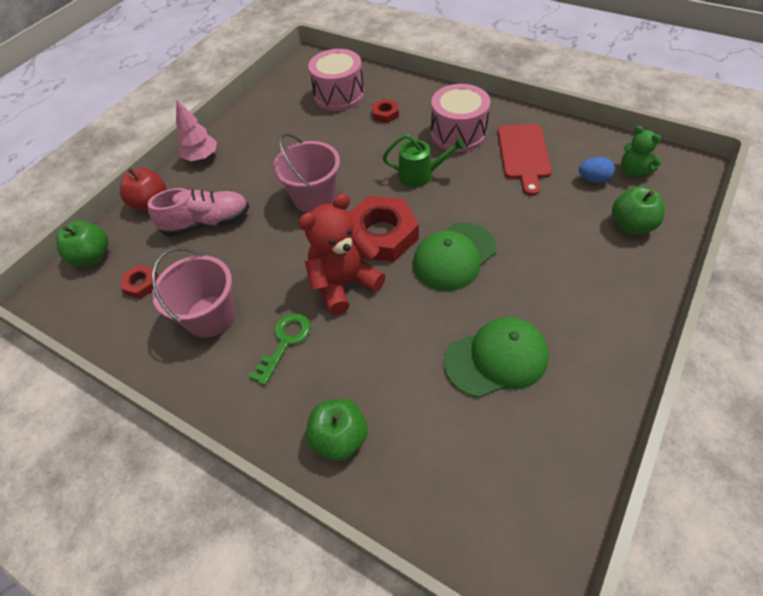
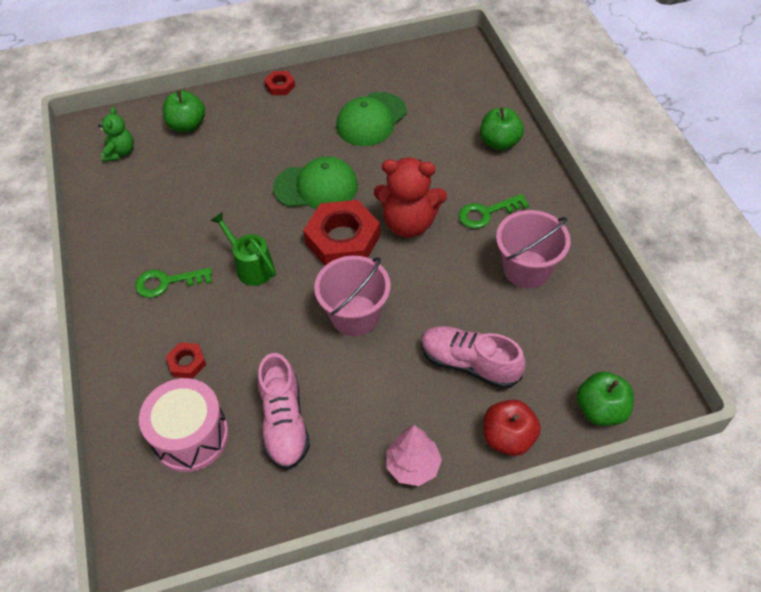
camera: 140 degrees left, 0 degrees up
(141, 284) = (567, 340): red nut -> red nut (280, 86)
(296, 128) = (284, 422): none -> pink shoe
(458, 133) = (167, 282): pink drum -> green key
(496, 358) = (371, 119): green cap -> green cap turned 75 degrees counterclockwise
(523, 154) = (157, 221): red cutting board -> none
(593, 179) = (152, 167): blue egg -> none

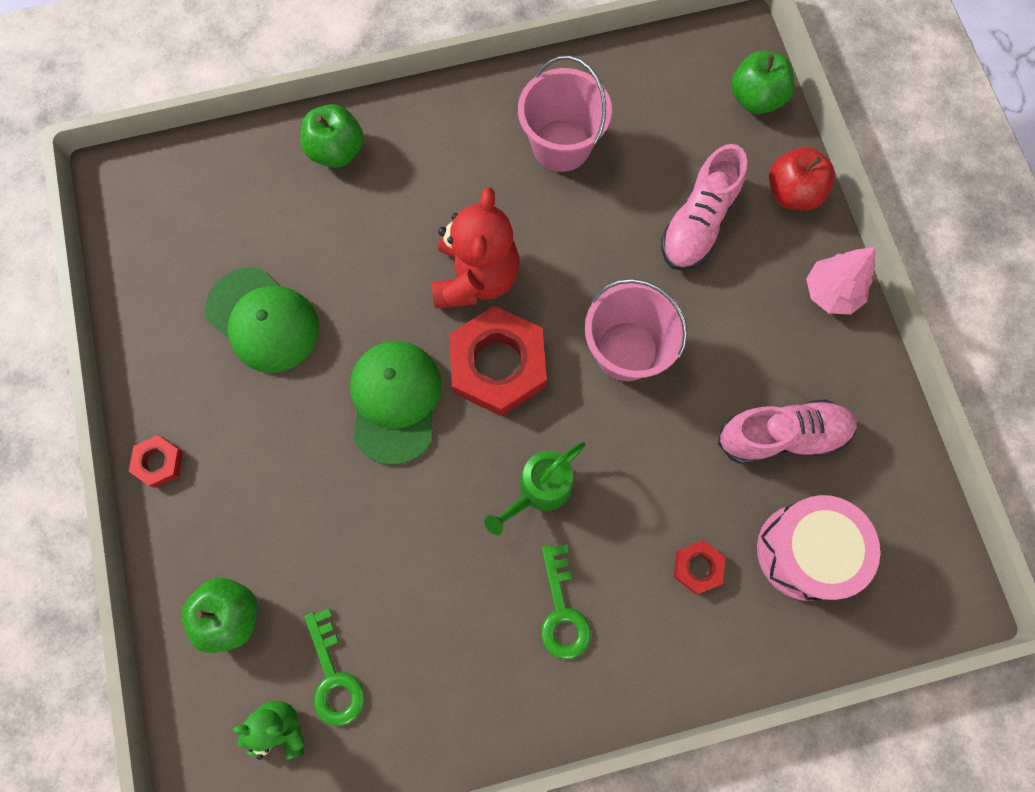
camera: 90 degrees left, 20 degrees up
(486, 213) = (465, 181): green key -> green key (334, 677)

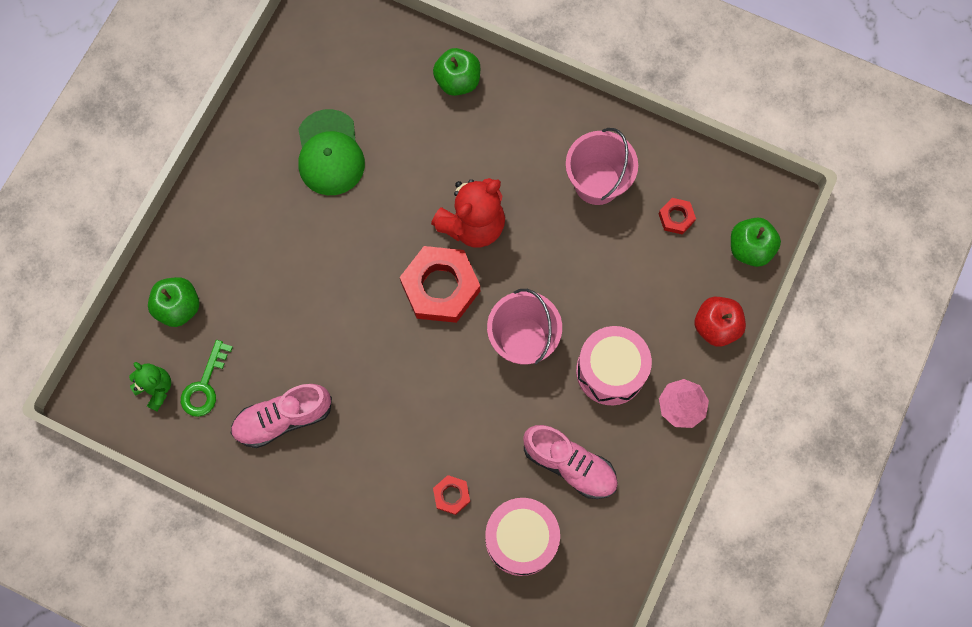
camera: 40 degrees right, 0 degrees up
(159, 462) = (208, 191): red nut -> red nut (676, 217)
(395, 401) = (364, 261): green cap -> none
(539, 490) = (401, 378): green watering can -> none
(562, 611) = (354, 454): green key -> none
(698, 223) = (638, 298): pink shoe -> pink shoe (283, 418)
(736, 313) = (610, 371): none -> pink drum

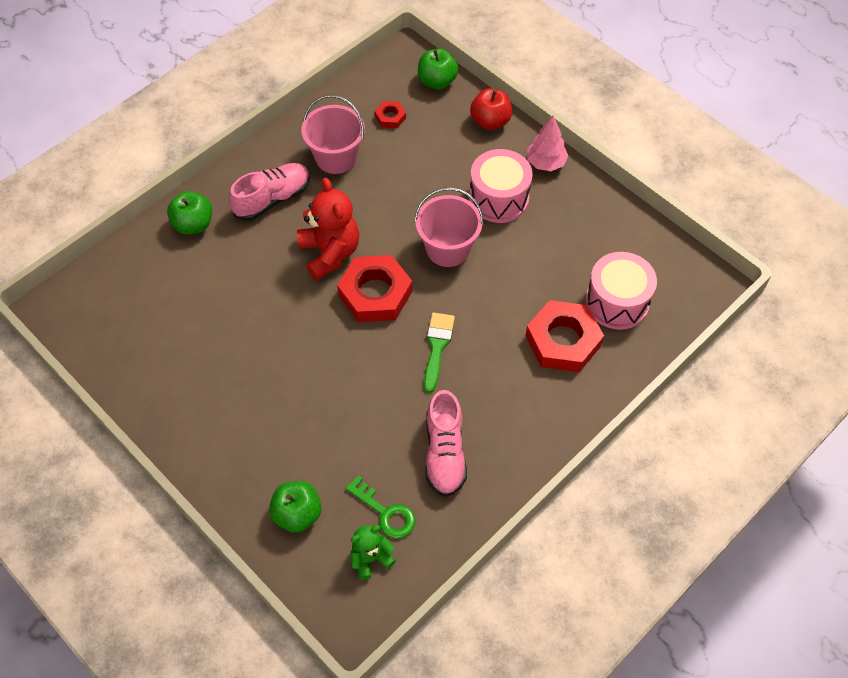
camera: 70 degrees left, 15 degrees down
(330, 153) = (208, 341): green cap -> none
(399, 370) = (437, 347): none -> green brush
(451, 495) = (563, 341): red nut -> red nut, size x2.13
(569, 464) = (566, 249): pink shoe -> pink shoe (272, 199)

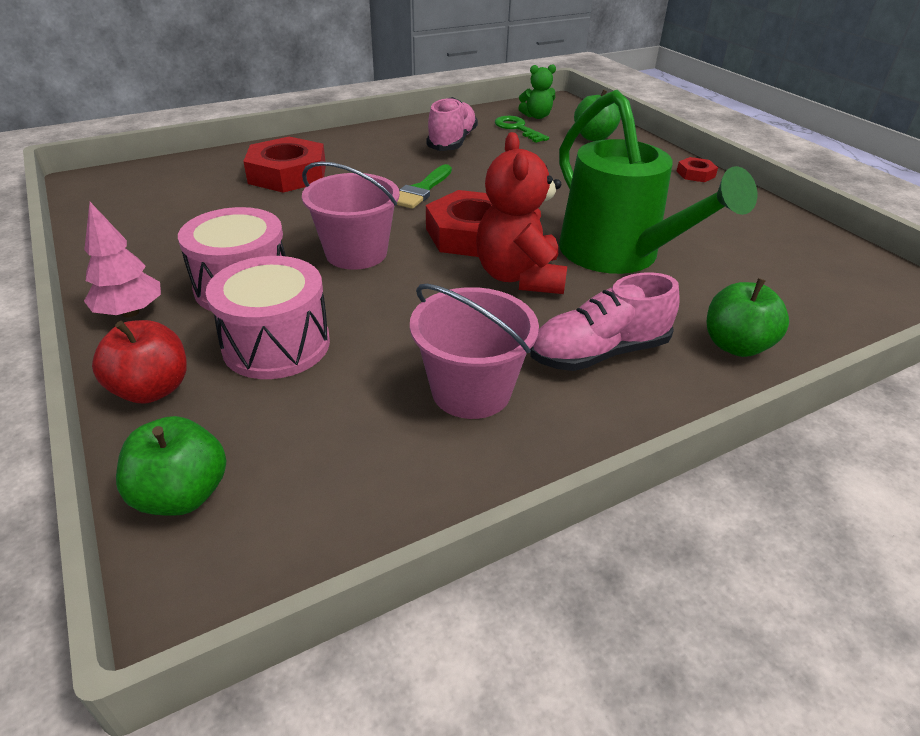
camera: 165 degrees left, 20 degrees down
(264, 296) = (619, 255): none -> green watering can
(390, 117) = (332, 440): red nut -> red nut (695, 174)
(617, 302) = (203, 186): pink drum -> pink drum (276, 344)

